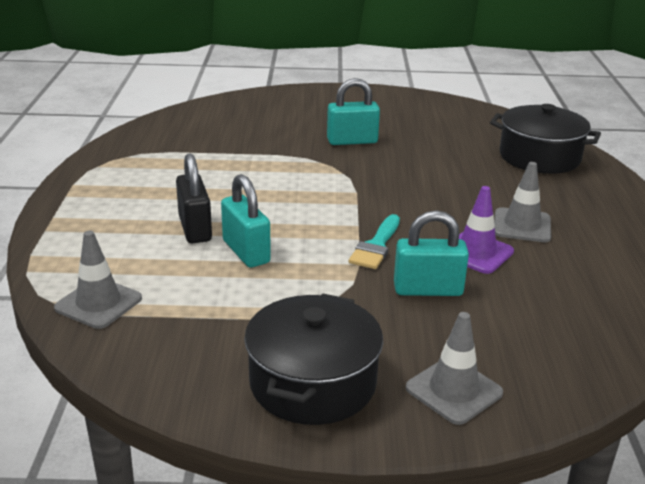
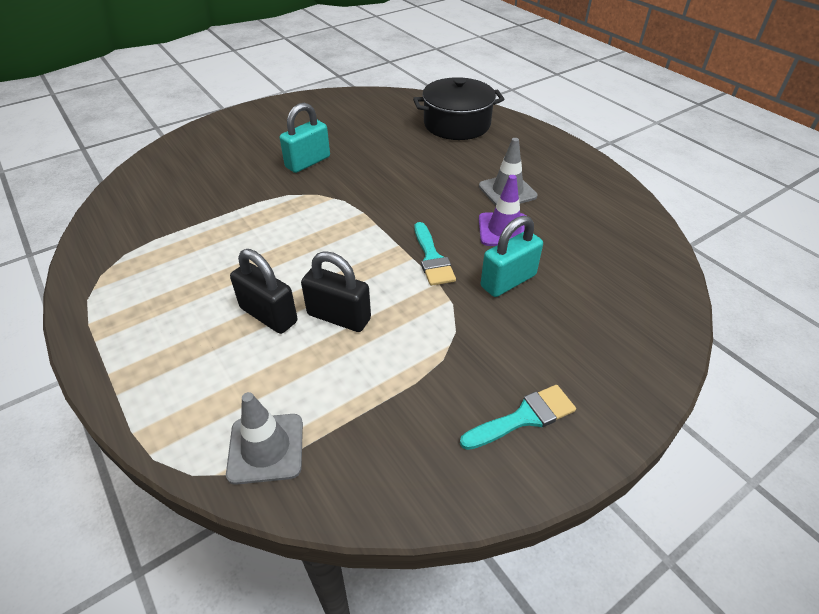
camera: 35 degrees left, 15 degrees up
(246, 252) = (339, 317): turquoise padlock -> black padlock
(313, 383) = (524, 417): black pot -> turquoise brush
(454, 390) = (615, 362): grey traffic cone -> none

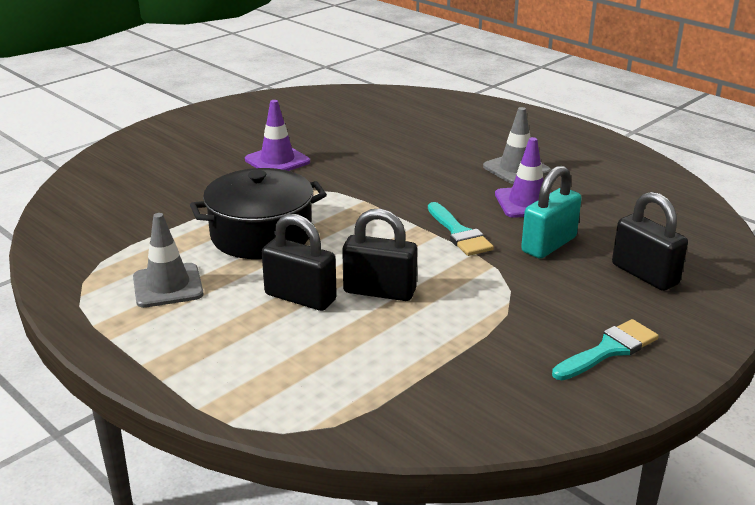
camera: 10 degrees left, 15 degrees down
(266, 448) = (352, 403): grey traffic cone -> grey traffic cone (168, 286)
(308, 162) = (277, 161): turquoise padlock -> purple traffic cone
(457, 124) = (434, 113): black pot -> black pot (261, 235)
(586, 328) = (644, 274): none -> black padlock

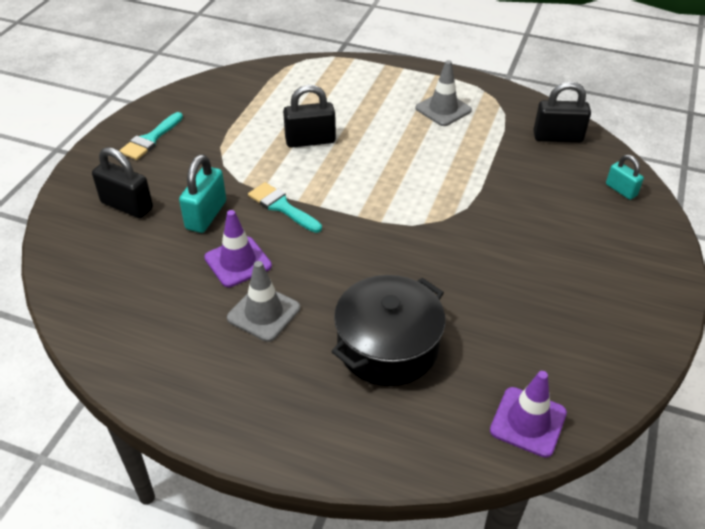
camera: 155 degrees right, 15 degrees up
(107, 171) = (621, 190): none -> turquoise padlock
(261, 235) = (427, 162): black pot -> black pot (387, 346)
(277, 161) = (500, 250): purple traffic cone -> purple traffic cone (528, 422)
(300, 297) = (356, 123): black padlock -> black padlock (557, 137)

